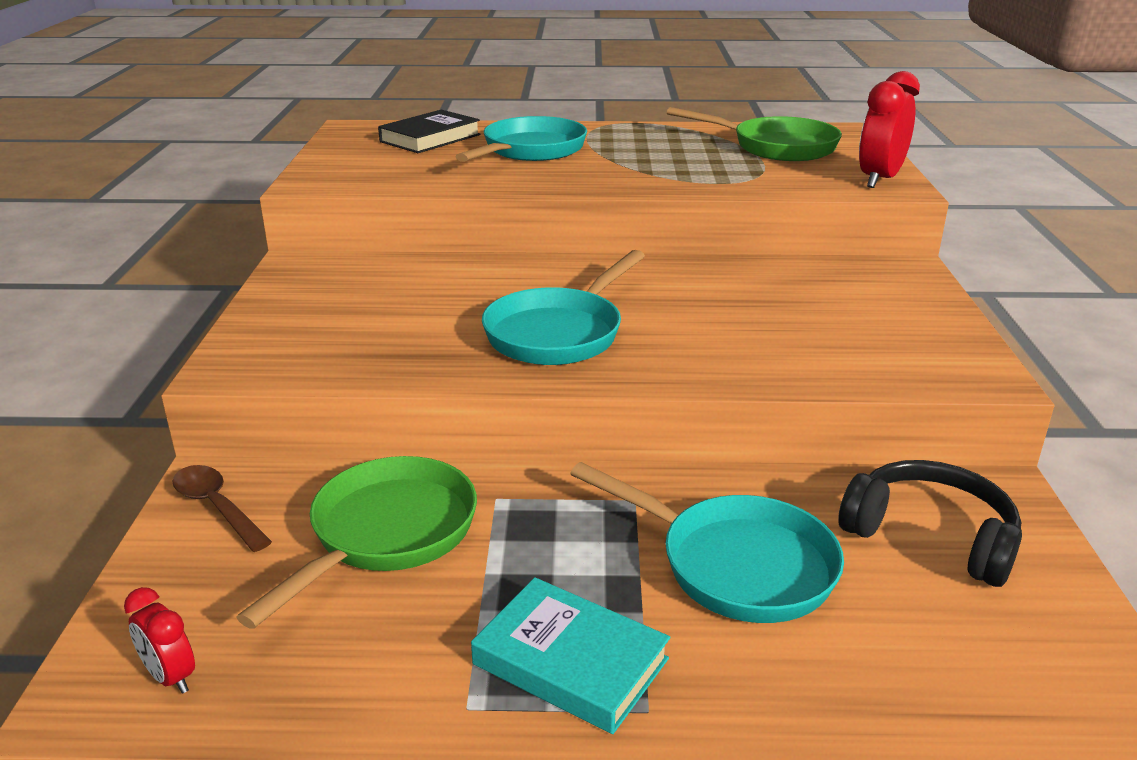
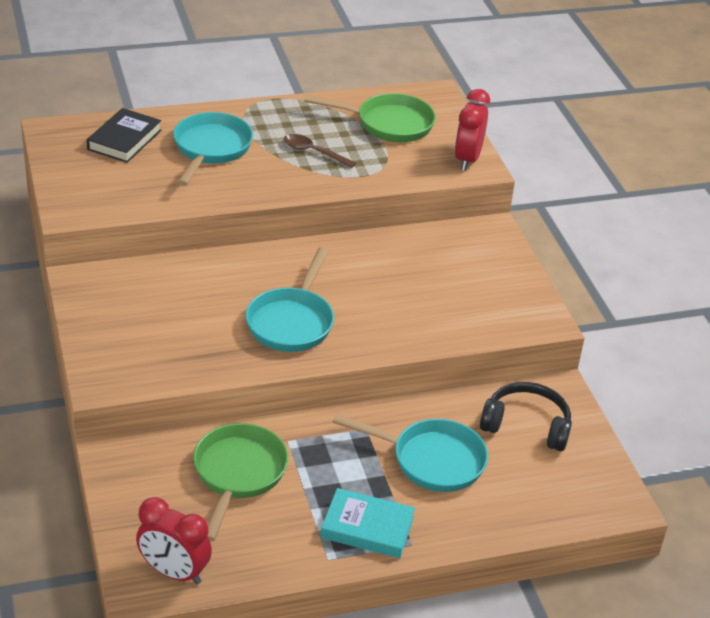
camera: 20 degrees left, 10 degrees up
(170, 677) = (174, 572): red clock -> red clock, size x1.82
(217, 507) = (129, 474): brown spoon -> brown spoon (314, 152)

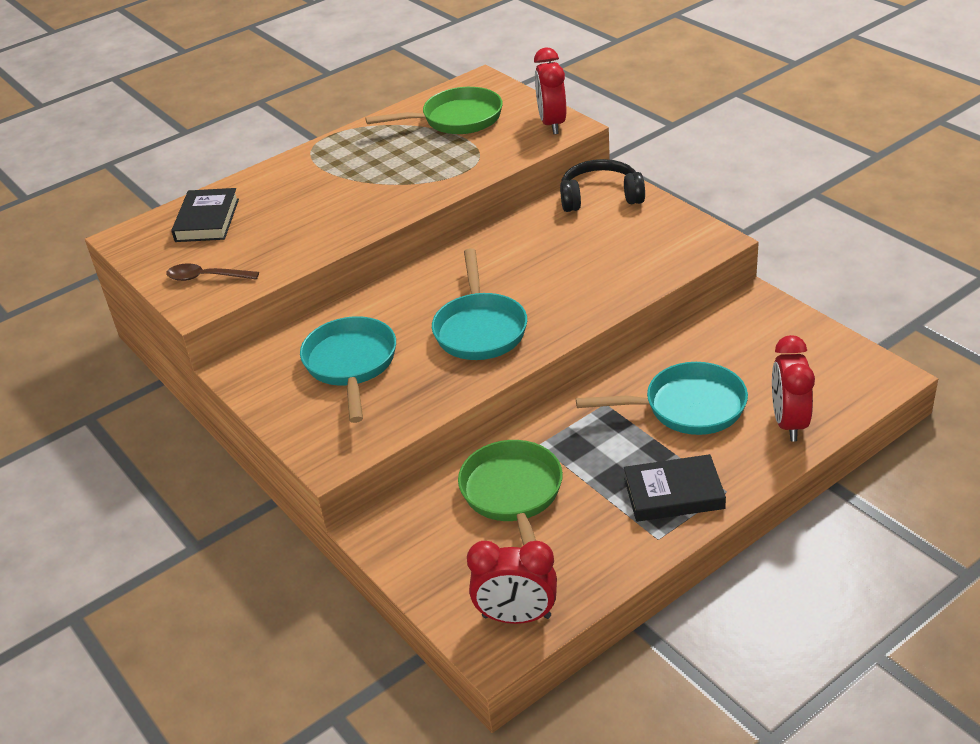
camera: 15 degrees left, 0 degrees up
(210, 149) = (300, 199): turquoise pan -> turquoise pan (351, 365)
(314, 152) = (404, 167): brown spoon -> brown spoon (207, 277)
(367, 527) = (673, 493): turquoise book -> black book
(507, 509) = (788, 423): none -> red clock
(526, 425) = (749, 342): black headphones -> black headphones (600, 197)

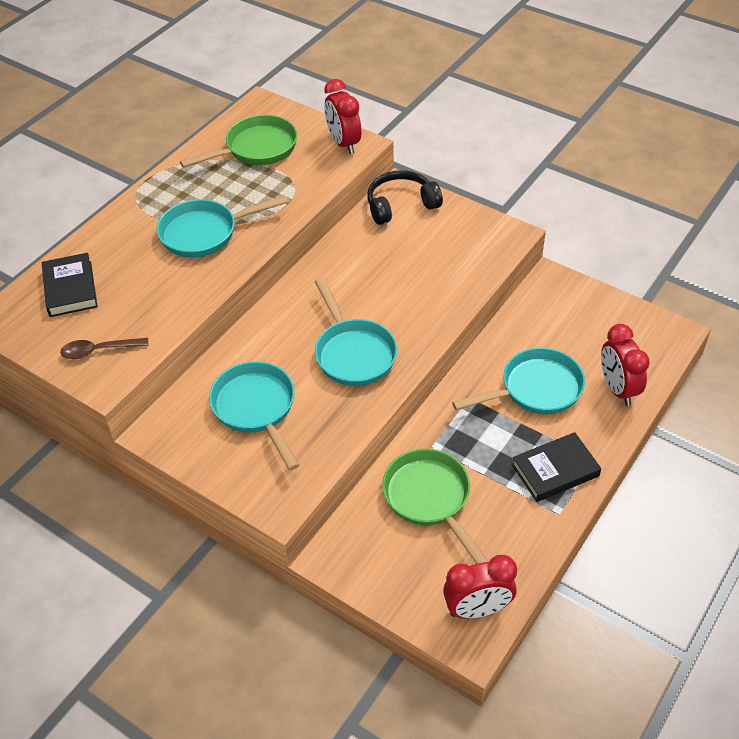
camera: 20 degrees left, 10 degrees up
(364, 188) = (205, 233): none -> turquoise pan

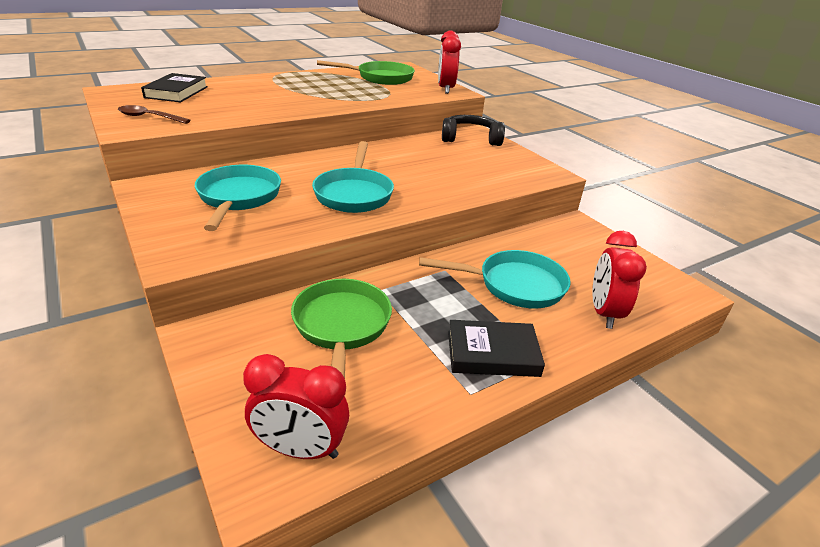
camera: 20 degrees right, 15 degrees down
(205, 233) = (300, 95): turquoise pan -> none

